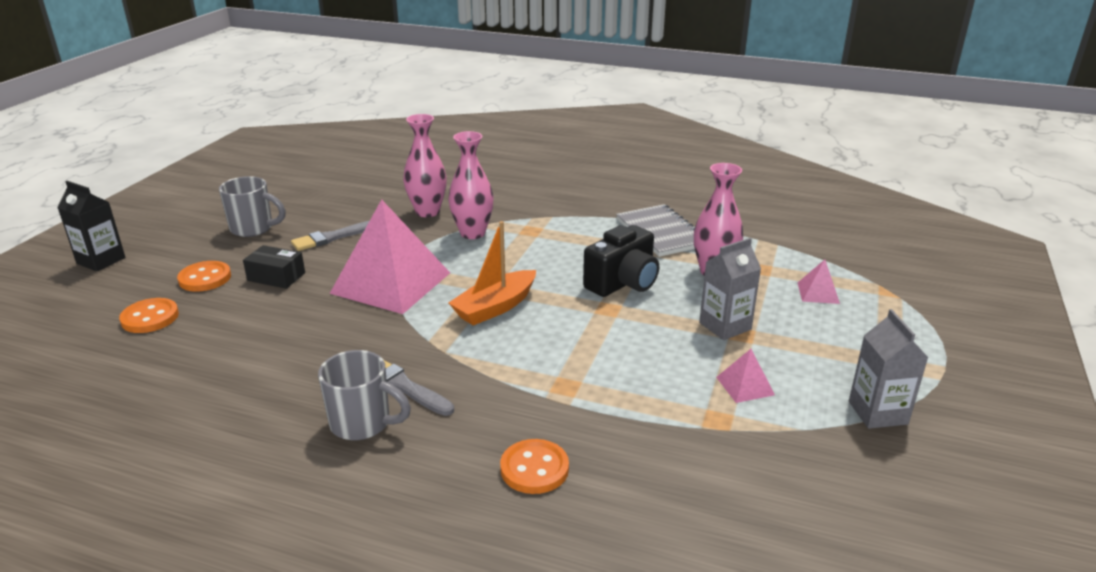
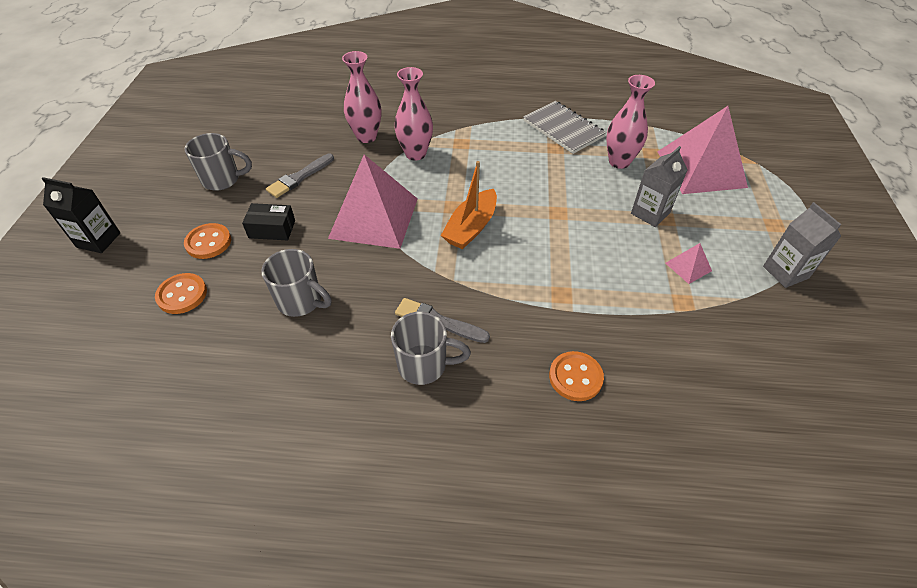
camera: 15 degrees left, 20 degrees up
(266, 343) = (301, 301): none -> grey mug
(623, 283) = (557, 185): black camera -> none
(818, 293) = (701, 169): pink pyramid -> pink pyramid, size x2.41

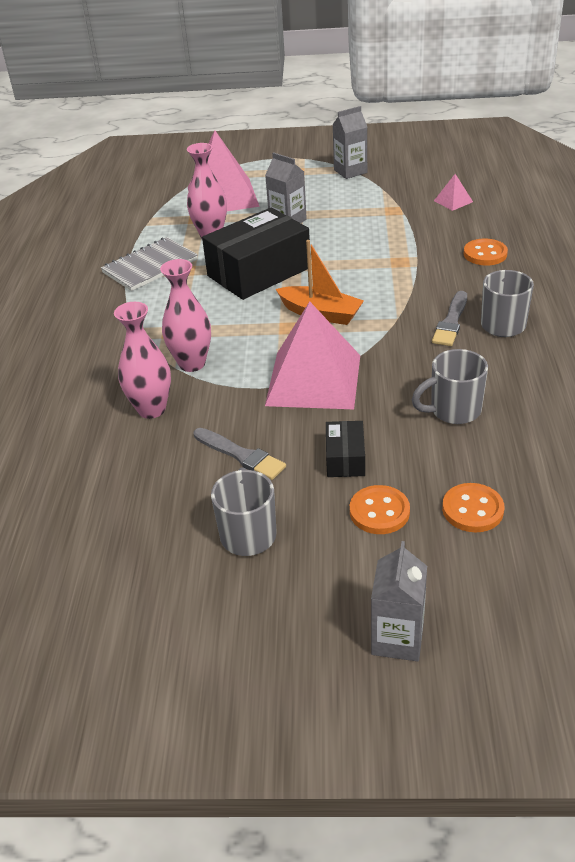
camera: 90 degrees left, 10 degrees down
(98, 240) = (397, 639): black carton -> grey carton
(301, 301) = (453, 410): grey mug -> grey mug turned 135 degrees counterclockwise
(549, 191) = (259, 272): none -> black box
(688, 267) = (353, 207): pink pyramid -> pink pyramid (453, 201)

